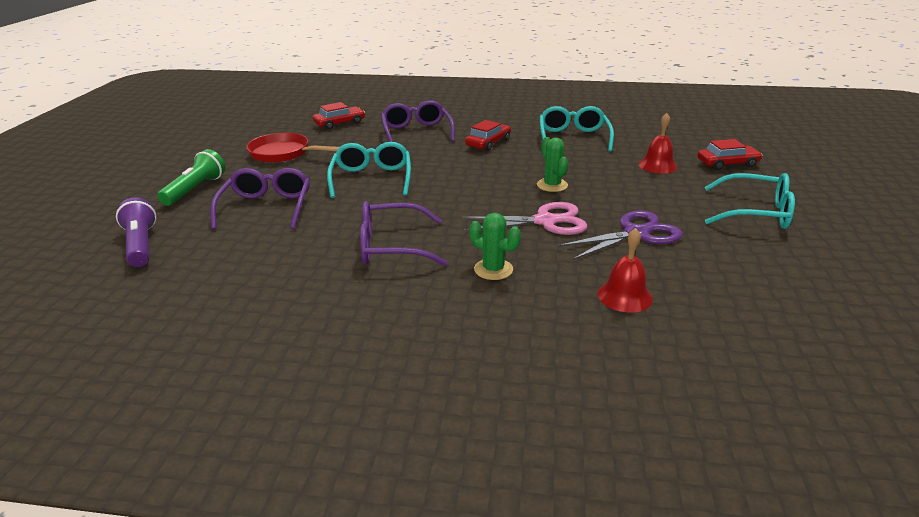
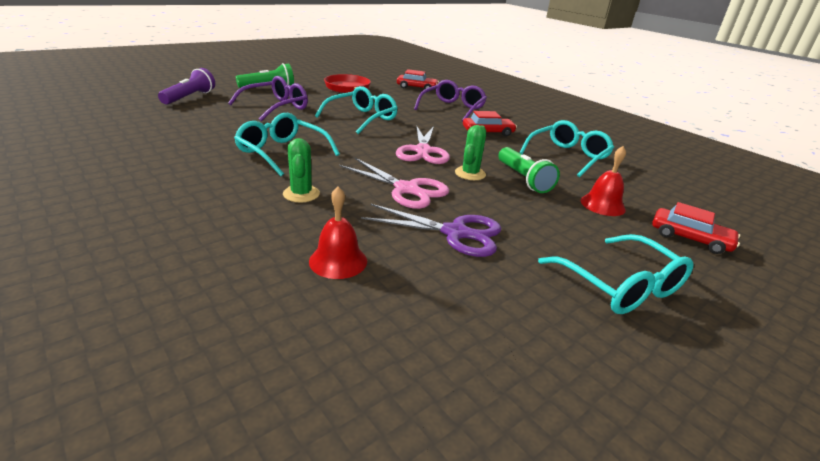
camera: 40 degrees right, 0 degrees up
(391, 246) = (282, 152): purple glasses -> turquoise glasses
(485, 184) = (423, 151): none -> pink scissors
(587, 171) = (523, 179): none -> green flashlight

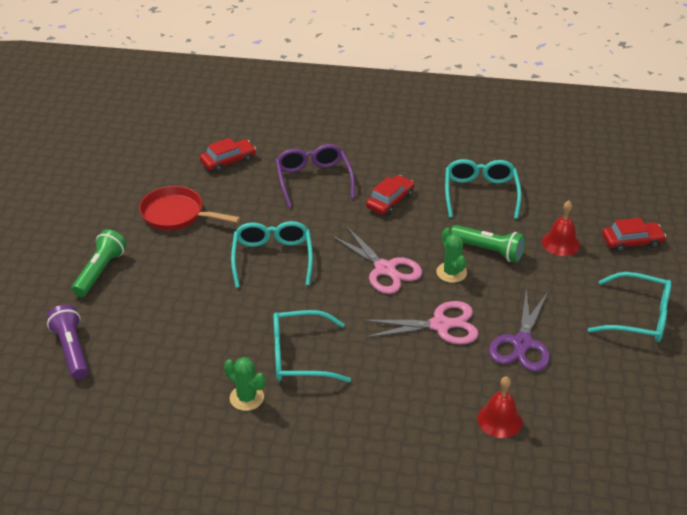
camera: 40 degrees left, 10 degrees up
(276, 107) = (176, 300): purple glasses -> none
(301, 194) = (390, 387): green cactus -> green cactus (246, 398)
(455, 233) = (522, 343): purple scissors -> purple scissors turned 135 degrees clockwise

